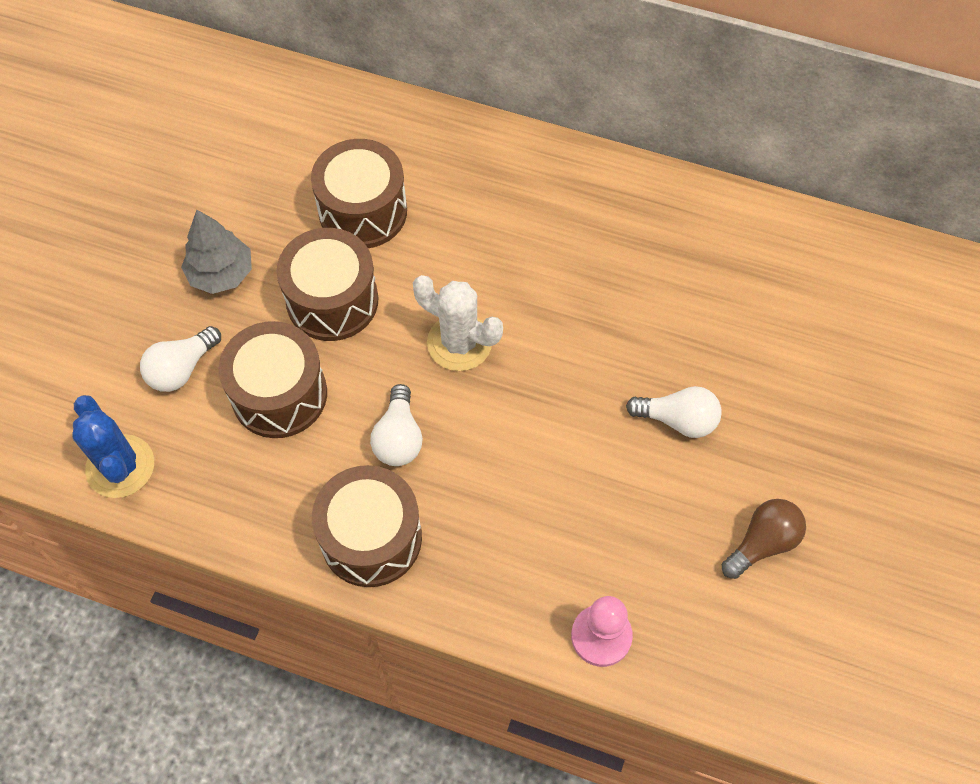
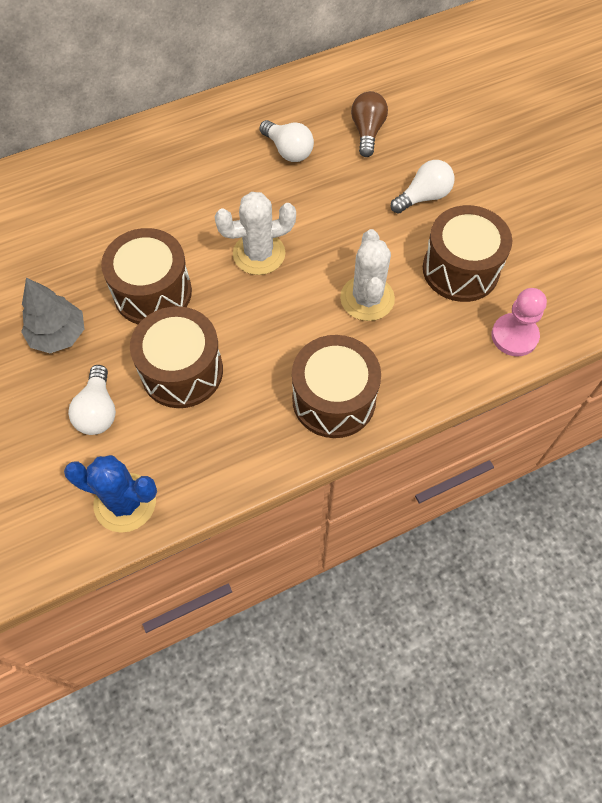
camera: 45 degrees left, 0 degrees up
(363, 211) = (112, 229): brown drum -> brown drum (460, 269)
(399, 437) = (284, 333): white light bulb -> white light bulb (288, 150)
(506, 472) = (367, 298): none -> white cactus
(762, 543) = (534, 221): brown light bulb -> brown light bulb (367, 132)

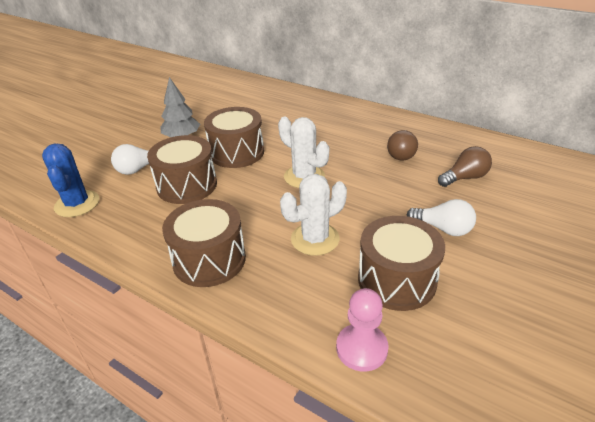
camera: 60 degrees right, 25 degrees down
(288, 150) = (401, 154): white light bulb -> brown light bulb

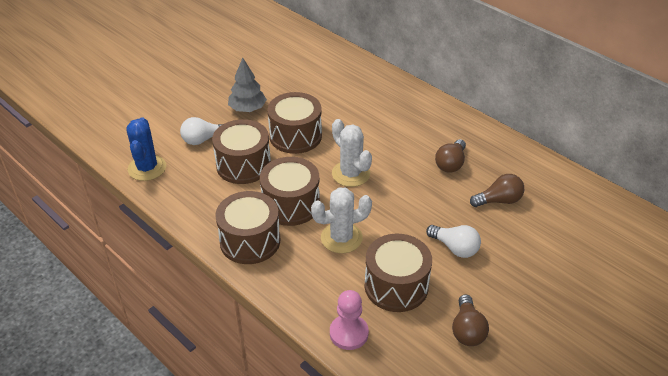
camera: 10 degrees right, 5 degrees up
(248, 214) = (291, 204): none -> brown drum
(502, 316) = (467, 330): none -> brown light bulb

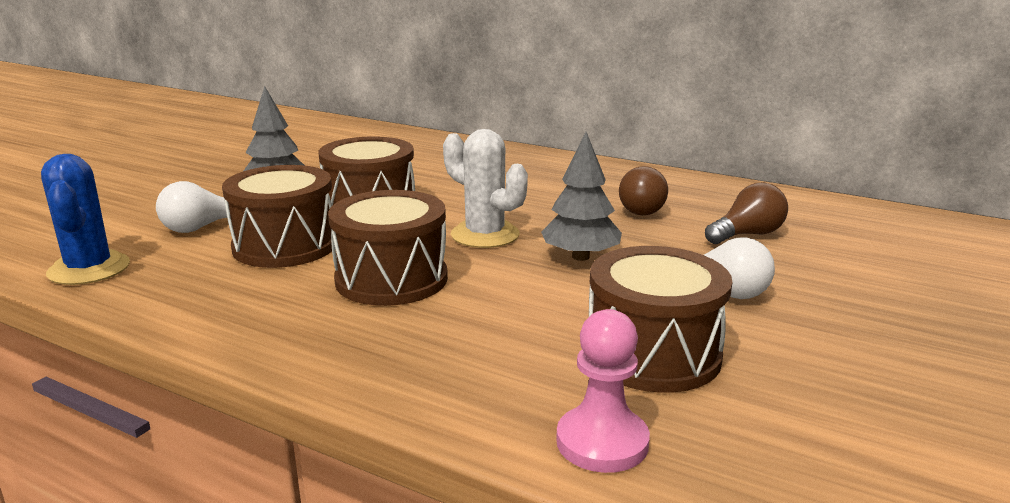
camera: 15 degrees left, 20 degrees down
(250, 241) = (324, 334): brown drum -> none
(341, 238) = (508, 307): white cactus -> none
(394, 203) = (580, 257): none -> grey tree
(467, 330) = (839, 396): brown light bulb -> none

